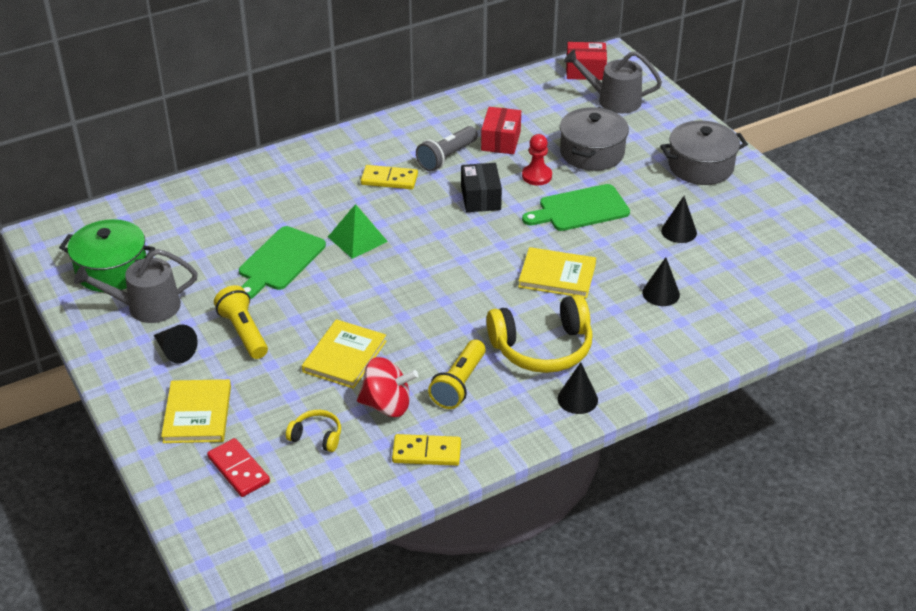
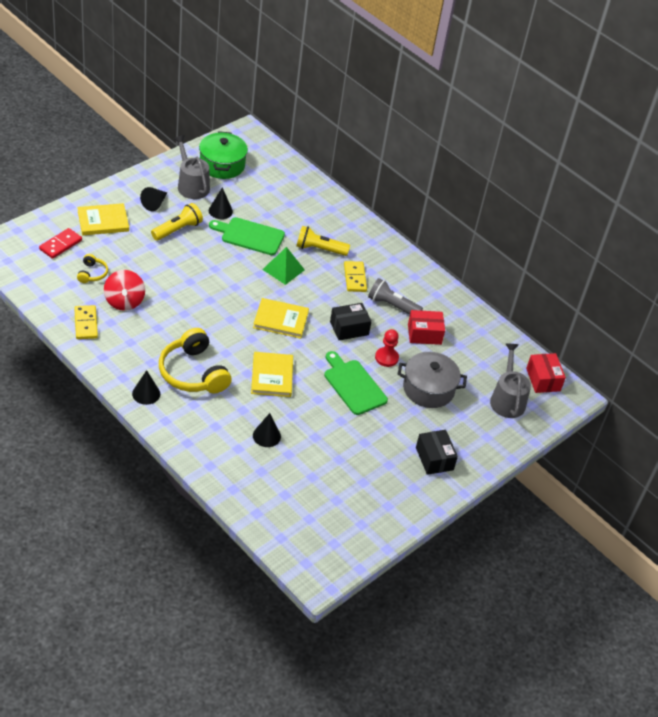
camera: 70 degrees right, 5 degrees up
(344, 356) = (165, 277): yellow book -> yellow book (281, 320)
(459, 384) = (149, 333): yellow flashlight -> yellow flashlight (319, 249)
(679, 231) = (344, 445): black cone -> black cone (220, 211)
(701, 166) = (434, 458): grey pot -> black box

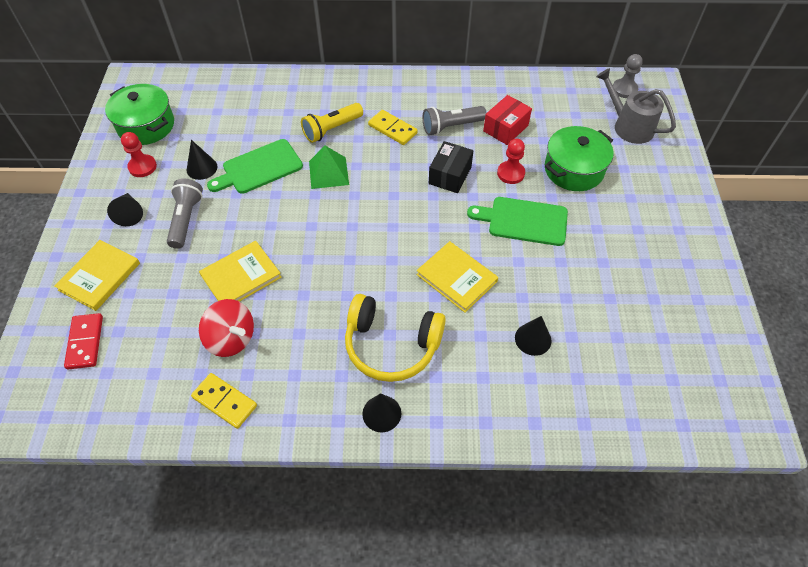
camera: 40 degrees left, 10 degrees up
(92, 273) = (160, 341): yellow headphones -> none
(177, 230) = (186, 219): yellow flashlight -> grey flashlight
(191, 185) = (142, 167): grey watering can -> red pawn
(281, 320) = (390, 219): yellow book -> yellow book (241, 276)
(428, 389) = (574, 170): grey pot -> green pot
(434, 458) = (662, 223): black box -> none
(543, 379) = (624, 89): red box -> grey pawn

